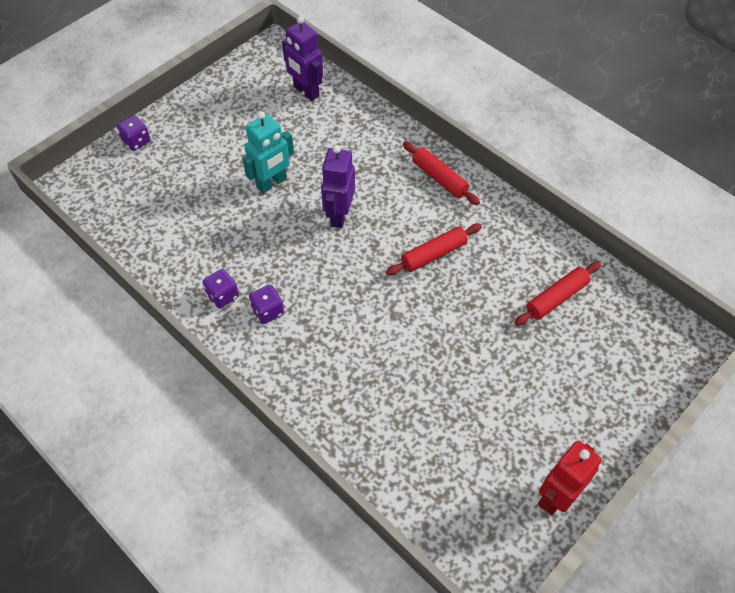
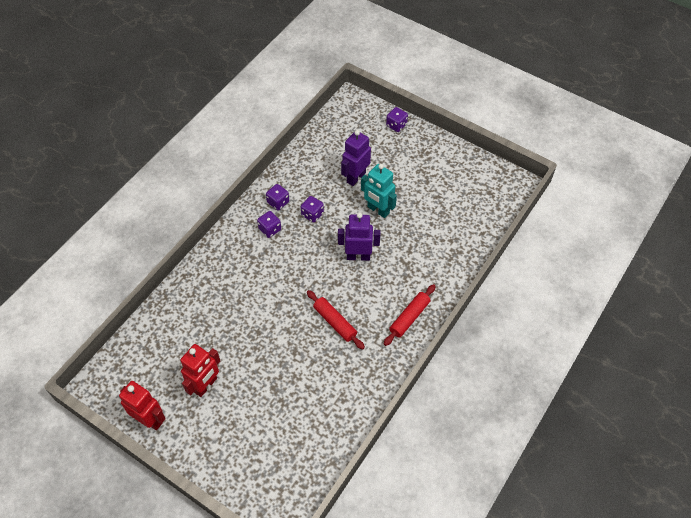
camera: 80 degrees right, 0 degrees up
(257, 256) = (312, 214): none -> purple dice
(306, 92) = (474, 214): purple robot -> purple robot (356, 177)
(509, 417) = (206, 385): none -> red robot
(556, 298) = (310, 411): red rolling pin -> none

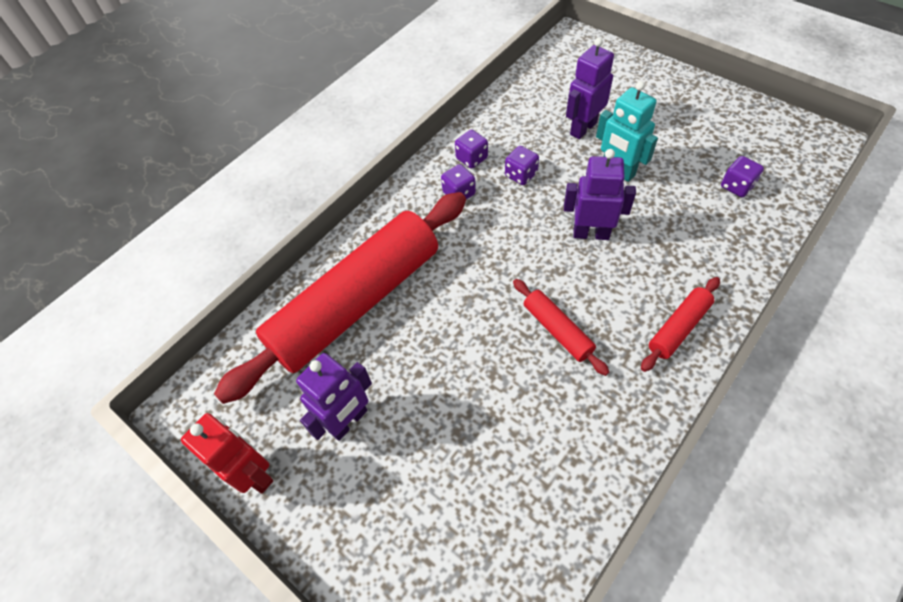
camera: 10 degrees right, 0 degrees up
(205, 310) = (357, 303): none -> red rolling pin
(206, 385) = (348, 421): red robot -> purple robot
(396, 125) = (637, 65): purple dice -> purple dice (737, 186)

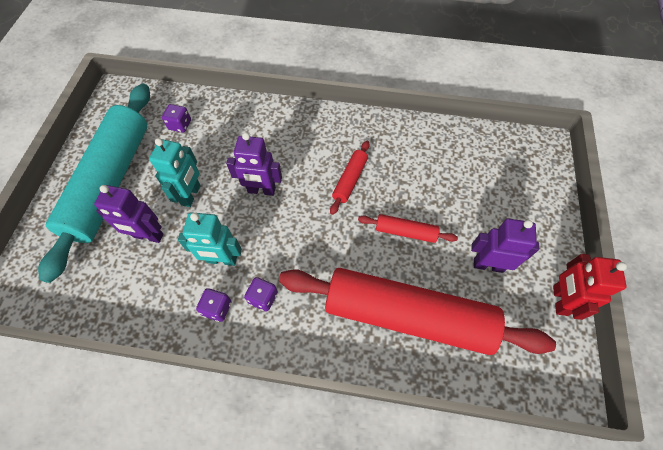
camera: 125 degrees left, 5 degrees up
(521, 175) = (222, 260): purple dice -> turquoise robot
(591, 233) = (261, 190): purple robot -> purple robot turned 60 degrees counterclockwise
(670, 113) = (110, 182): none -> turquoise rolling pin
(678, 328) = (312, 124): red rolling pin -> red rolling pin (405, 232)

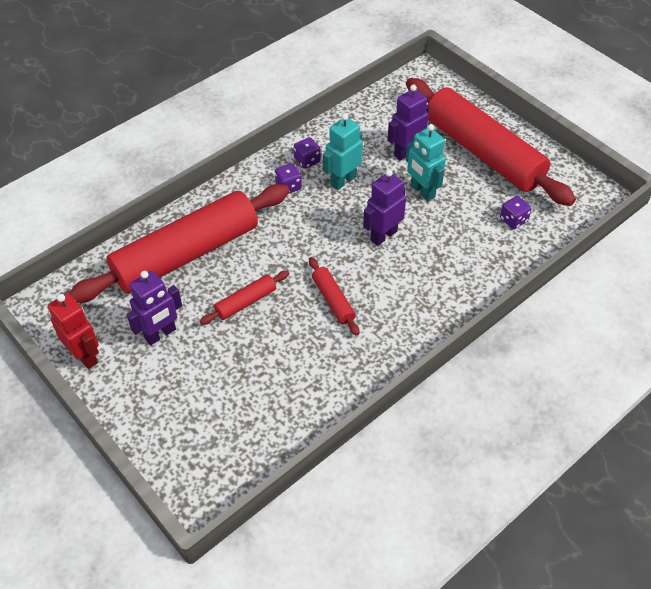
camera: 130 degrees right, 10 degrees down
(110, 182) = (483, 152): turquoise rolling pin -> red rolling pin

